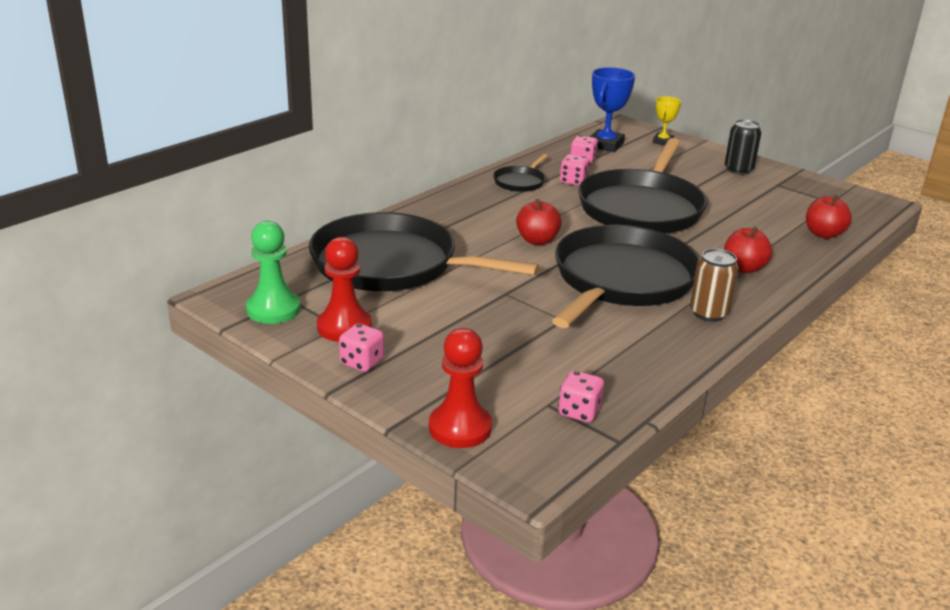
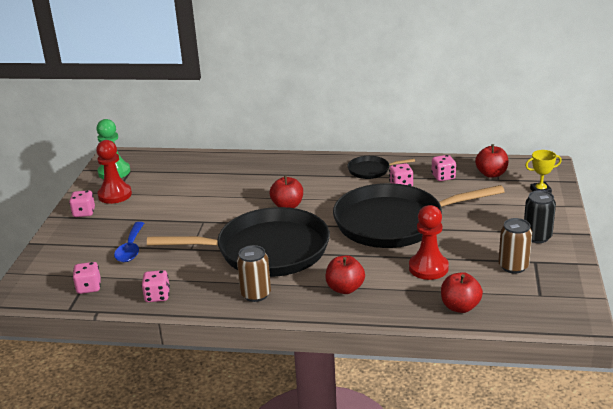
camera: 60 degrees right, 0 degrees up
(391, 264) = (198, 179): black pan -> none
(460, 428) = (44, 260): red pawn -> red pawn (428, 268)
(512, 356) = (131, 248): none -> blue spoon
(605, 145) = (491, 174): blue trophy -> red apple
(652, 370) = (157, 296): none -> pink dice
(777, 194) = (513, 266): none -> brown can

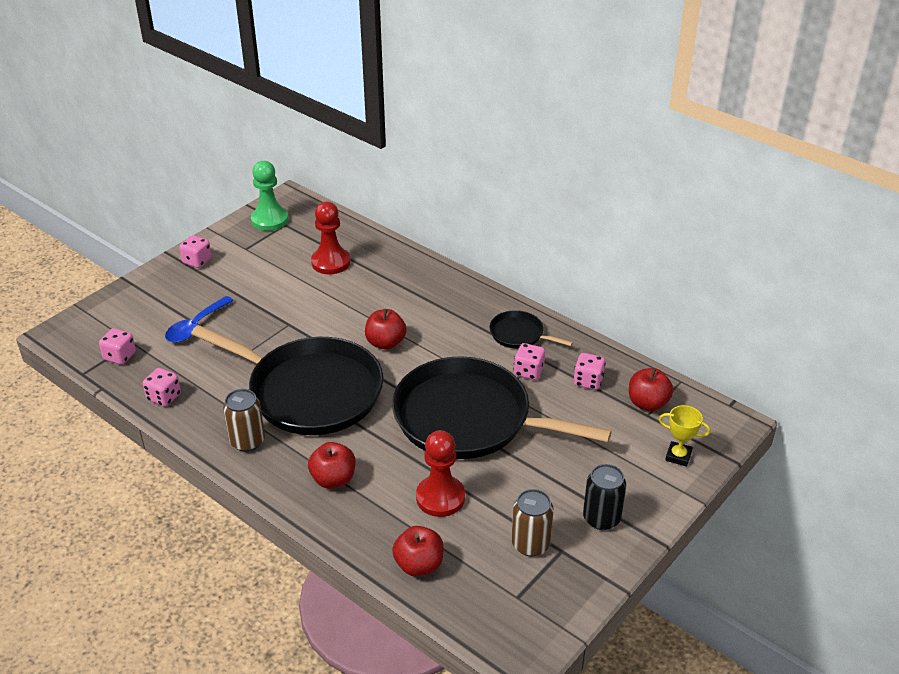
camera: 30 degrees right, 10 degrees up
(115, 195) = (243, 251): red pawn -> red pawn (330, 262)

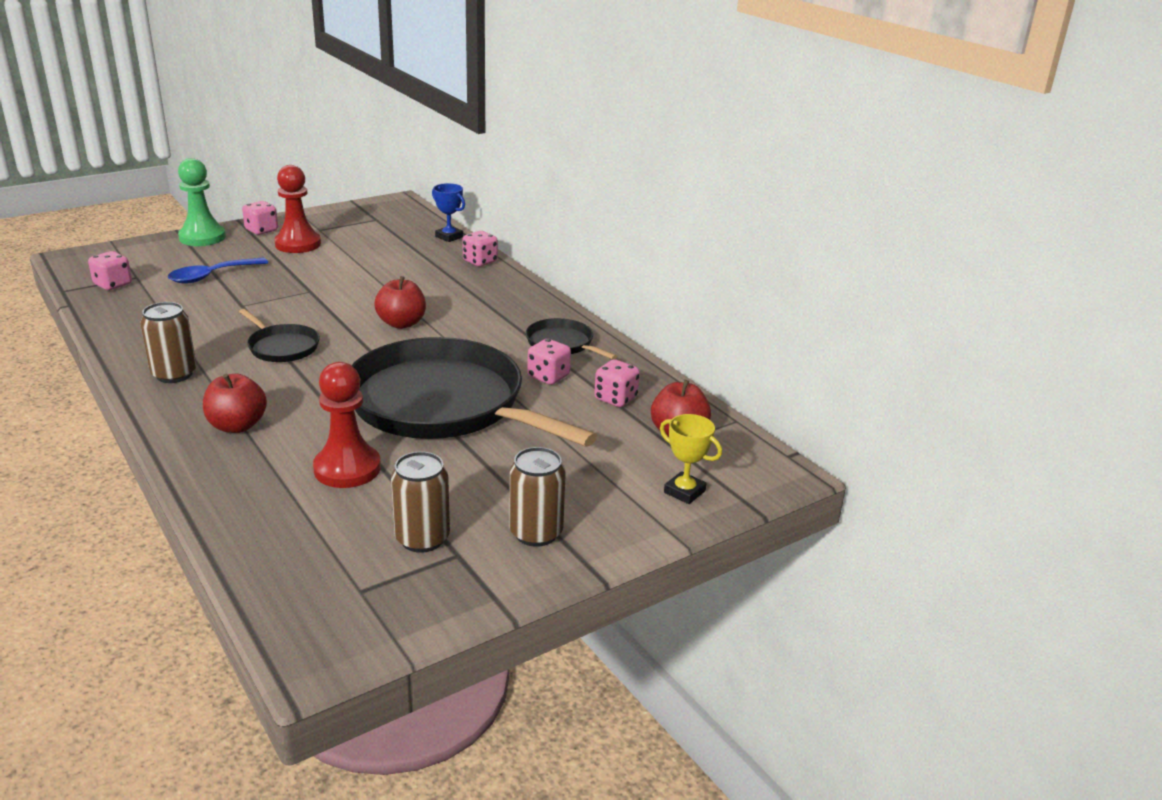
camera: 15 degrees right, 10 degrees down
(164, 397) = (124, 323): pink dice -> pink dice (480, 261)
(269, 220) = (363, 214): green pawn -> green pawn (202, 237)
(310, 391) = (282, 347): black pan -> black pan, size x0.43
(330, 262) = (398, 253): red pawn -> red pawn (298, 244)
(360, 233) = (449, 237): none -> blue trophy
(419, 565) = (264, 528): red apple -> none
(601, 518) = (536, 533): black can -> brown can

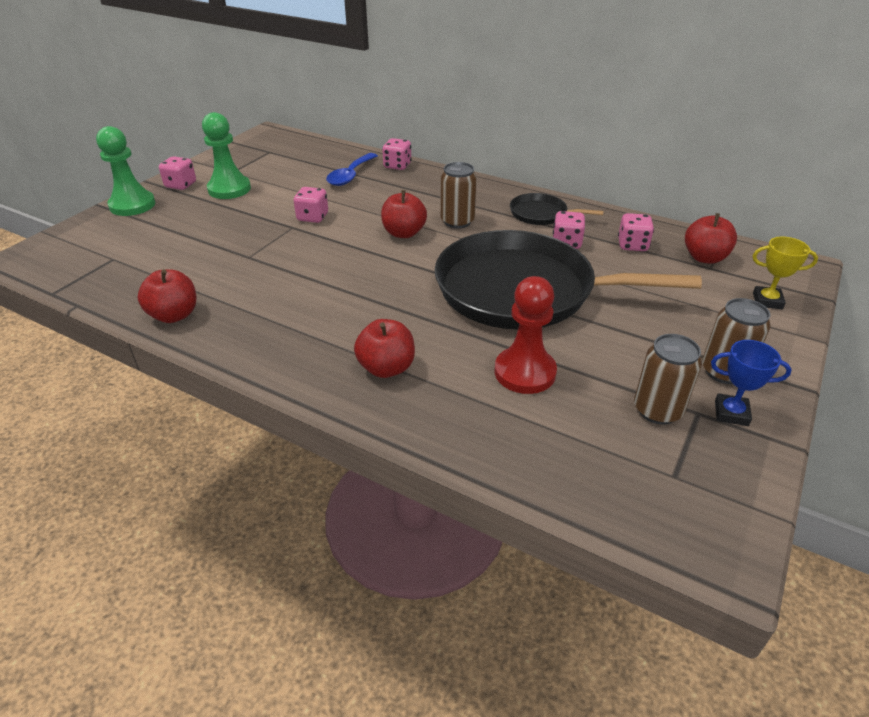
camera: 25 degrees left, 10 degrees up
(113, 284) = (98, 272): pink dice -> pink dice (312, 217)
(128, 333) = (174, 315): none -> red apple
(174, 374) = (268, 340): brown can -> brown can (457, 221)
(211, 276) = (186, 238): blue spoon -> blue spoon (350, 176)
(282, 347) = (332, 283): black pan -> none
(298, 244) = (229, 189): red pawn -> green pawn
(449, 237) = (347, 152): blue trophy -> blue trophy (731, 413)

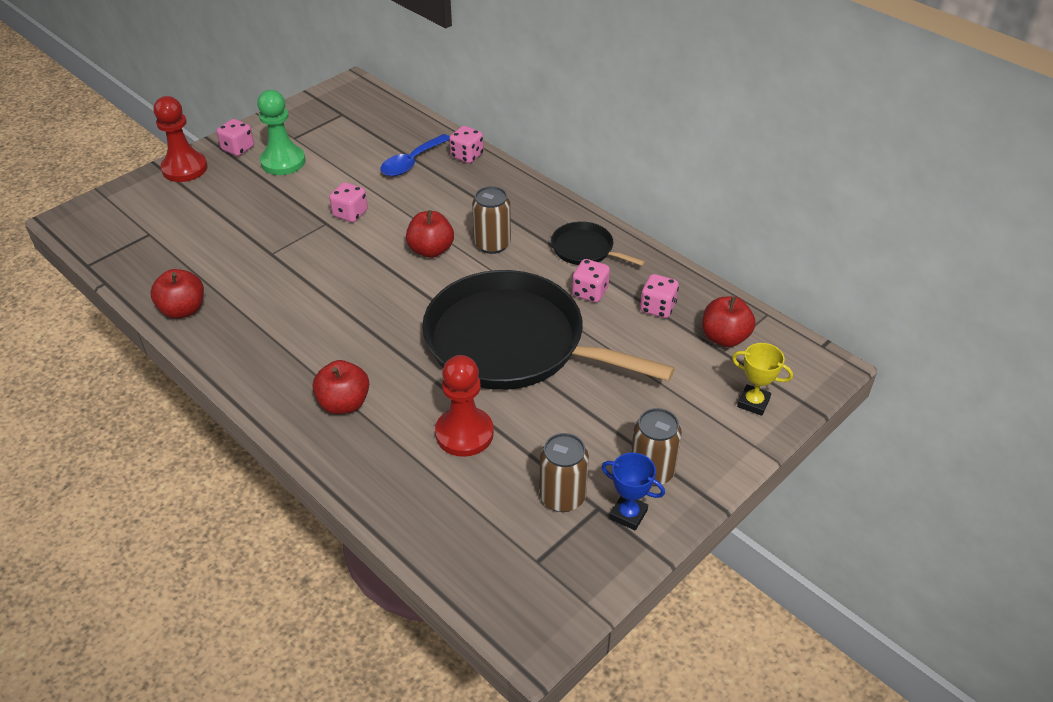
camera: 15 degrees right, 5 degrees up
(132, 205) = (184, 168): green pawn -> red pawn

